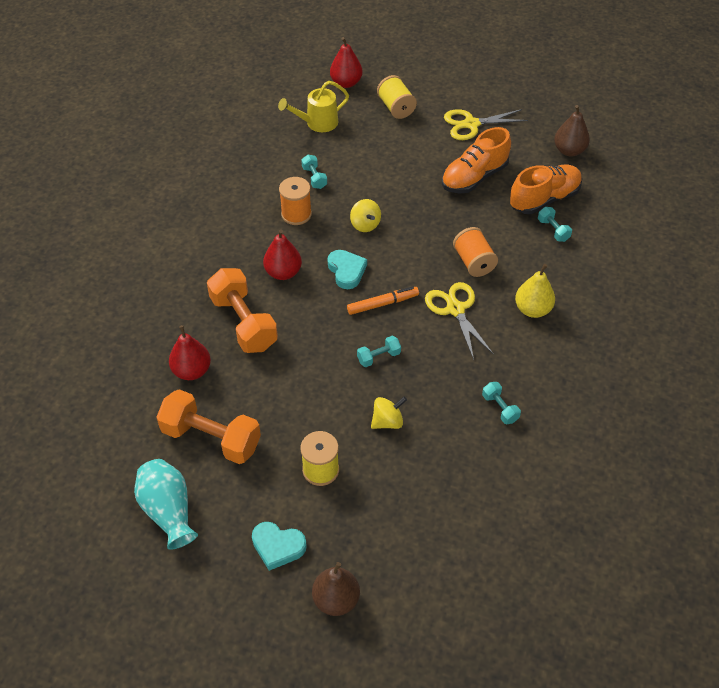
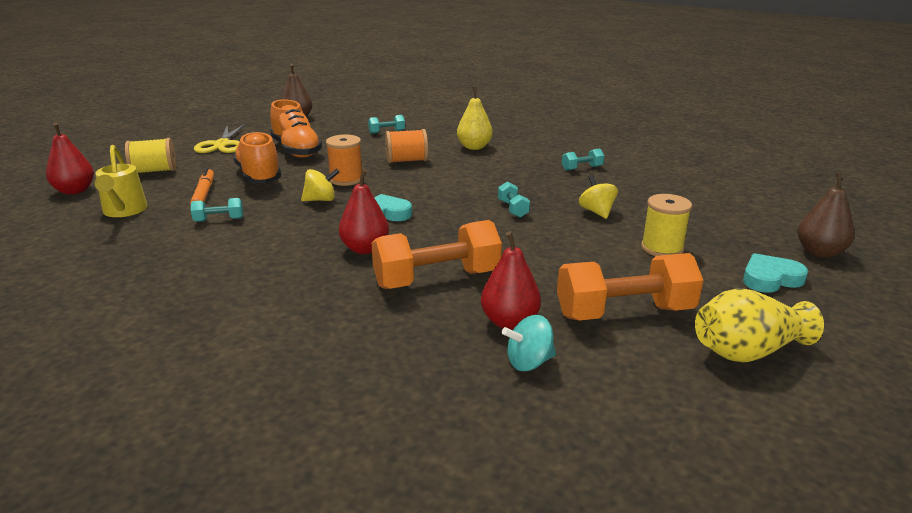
camera: 80 degrees left, 25 degrees down
(146, 385) = (529, 362): none -> turquoise spinning top
(168, 510) = (747, 351): turquoise vase -> yellow vase
(211, 438) = (624, 312): orange dumbbell -> orange dumbbell turned 45 degrees clockwise
(278, 546) = (770, 278): turquoise heart -> turquoise heart turned 135 degrees counterclockwise
(296, 214) = (272, 234): orange spool -> orange spool (346, 179)
(382, 304) = (441, 201): orange marker -> orange marker (204, 194)
(455, 309) = (462, 173): yellow scissors -> none
(544, 199) = (347, 131): orange shoe -> orange shoe (259, 176)

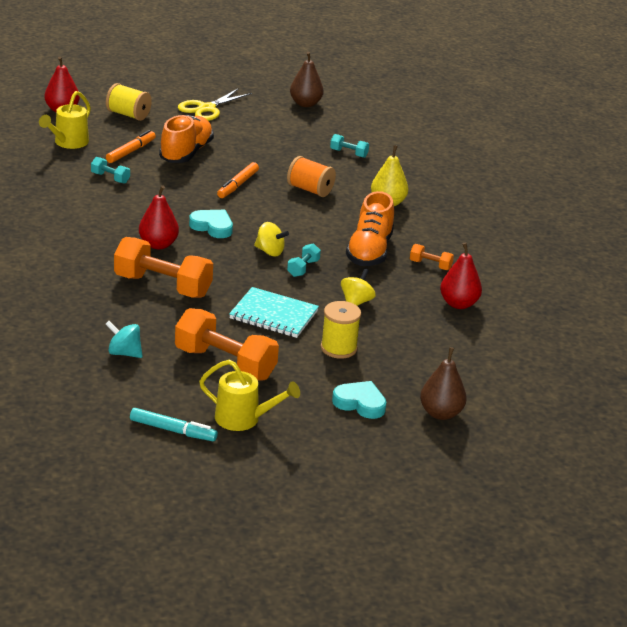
camera: 40 degrees right, 5 degrees up
(296, 150) = (249, 140): orange shoe -> orange shoe (369, 251)
(321, 200) = (193, 194): yellow spinning top -> yellow spinning top (270, 251)
(346, 179) = (238, 185): orange spool -> orange marker
(509, 322) = (154, 330): red pear -> red pear (458, 304)
(568, 251) = (273, 315): none -> turquoise notebook
(582, 168) = (430, 265): turquoise dumbbell -> orange dumbbell
(733, 410) = (173, 430): none -> turquoise marker
(747, 351) = (244, 419): yellow vase -> yellow watering can

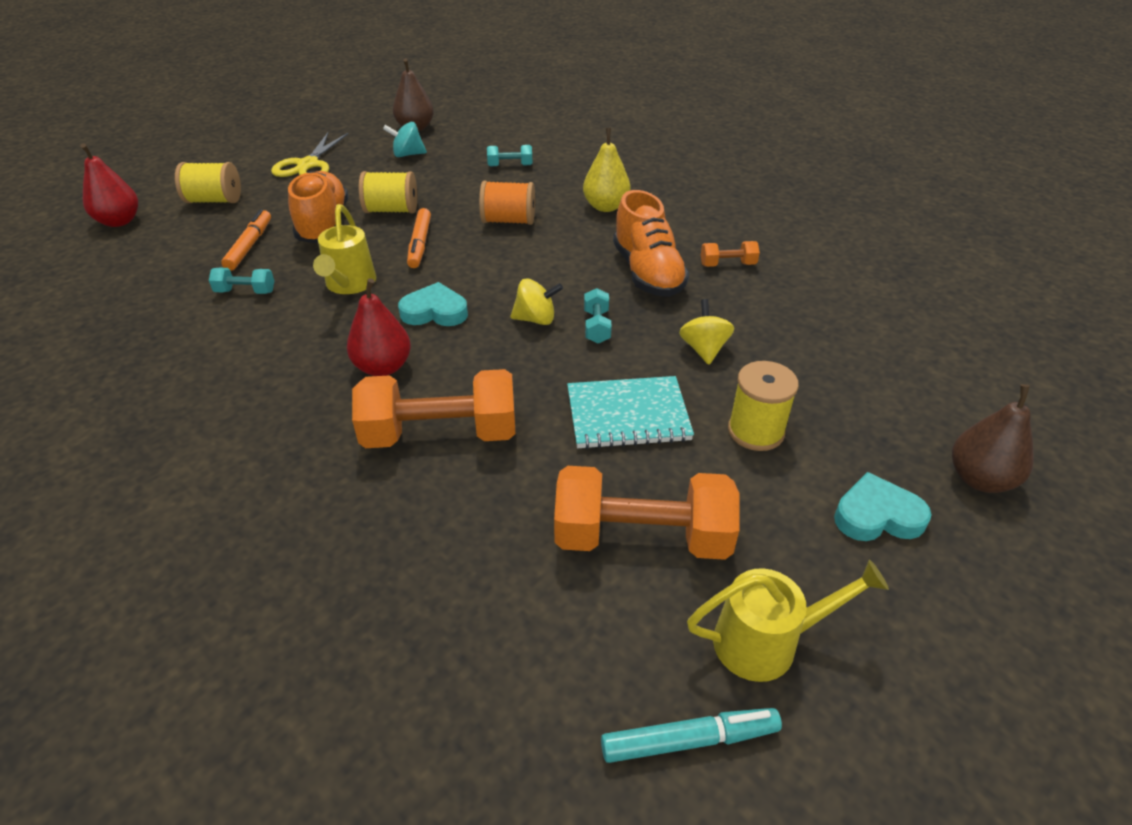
camera: 25 degrees left, 10 degrees up
(68, 143) = (154, 262): yellow watering can -> yellow watering can (349, 285)
(124, 353) = (477, 597): turquoise spinning top -> turquoise spinning top (407, 154)
(238, 158) = (391, 210): none -> yellow spool
(458, 304) = (810, 302): red pear -> none

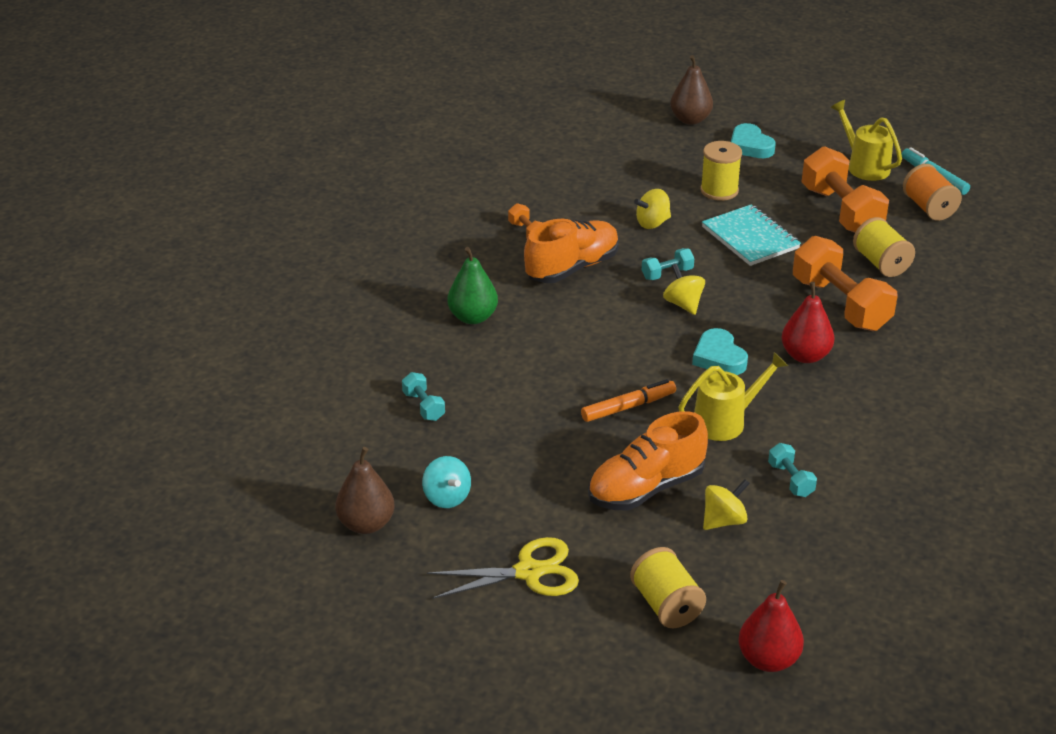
camera: 115 degrees left, 5 degrees down
(249, 246) = (724, 520): orange marker -> yellow spinning top
(391, 210) = (582, 453): yellow spool -> yellow spool (881, 263)
(509, 221) = (544, 367): orange spool -> orange spool (928, 208)
(606, 207) = (473, 317): yellow pear -> green pear

